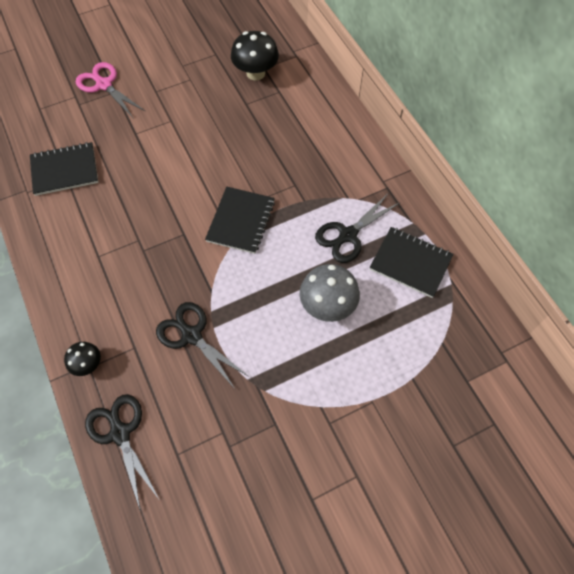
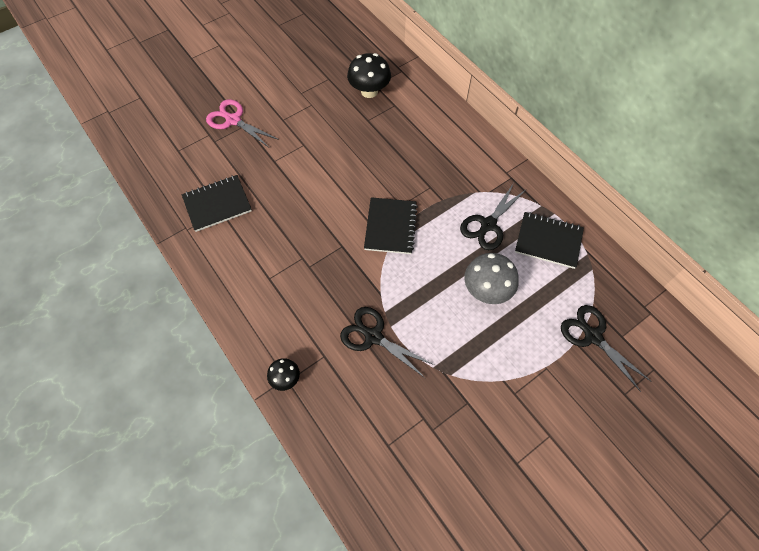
camera: 10 degrees left, 0 degrees up
(120, 433) = (332, 436): black scissors -> black scissors (593, 336)

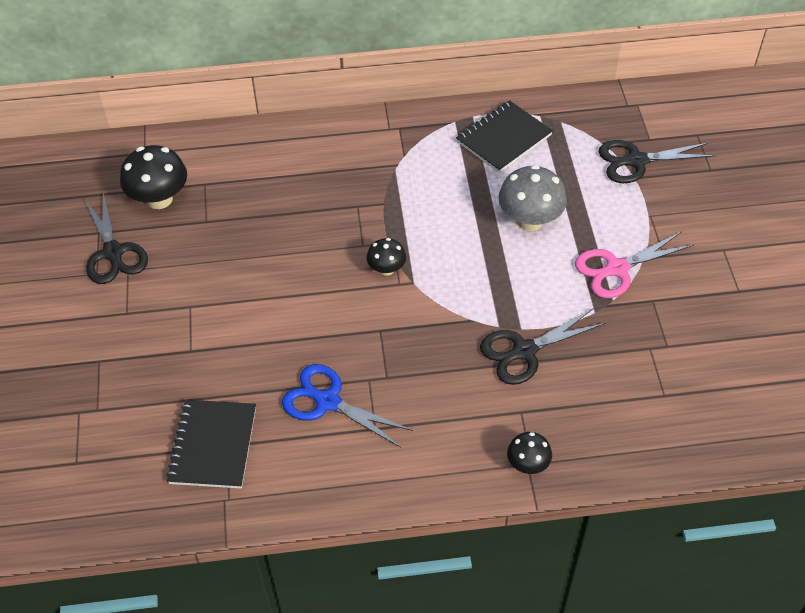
camera: 60 degrees left, 10 degrees down
(233, 120) = (77, 372): pink scissors -> pink scissors (617, 268)
(275, 244) = (328, 401): none -> blue scissors
(391, 227) = (386, 269): black notebook -> black mushroom
(488, 225) = (448, 178): black scissors -> black scissors (113, 252)

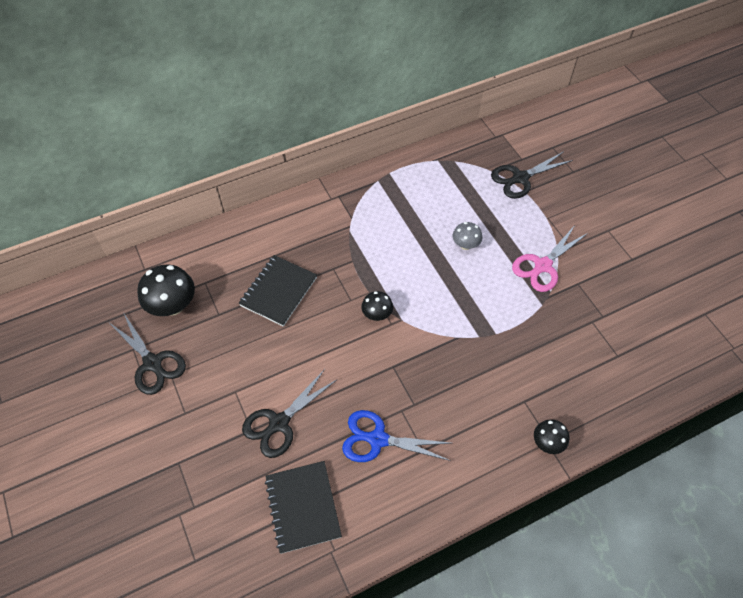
camera: 20 degrees left, 5 degrees up
(503, 138) = (419, 185): black notebook -> black notebook (278, 291)
(524, 351) = (506, 351): black scissors -> black scissors (279, 423)
(530, 220) = (465, 245): grey mushroom -> grey mushroom, size x0.57

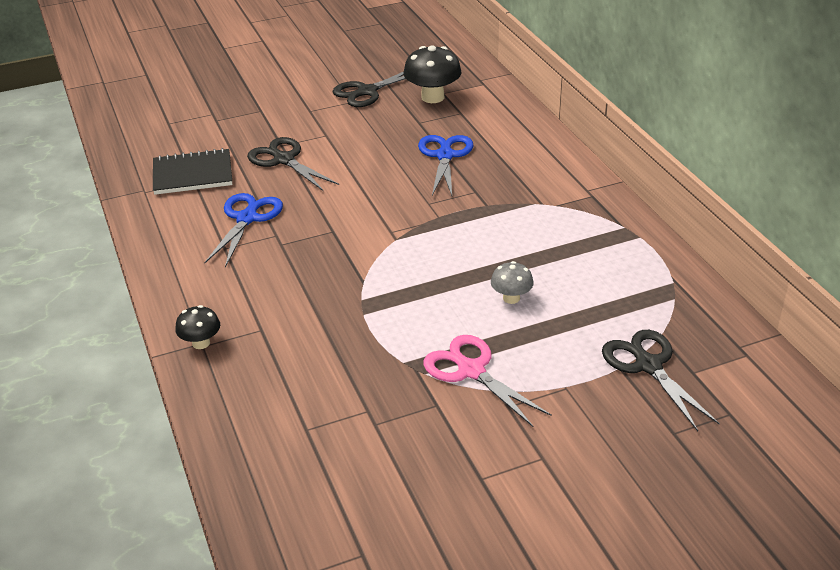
camera: 95 degrees right, 20 degrees down
(278, 291) = (445, 156): black notebook -> blue scissors
(377, 314) = (405, 221): black mushroom -> none

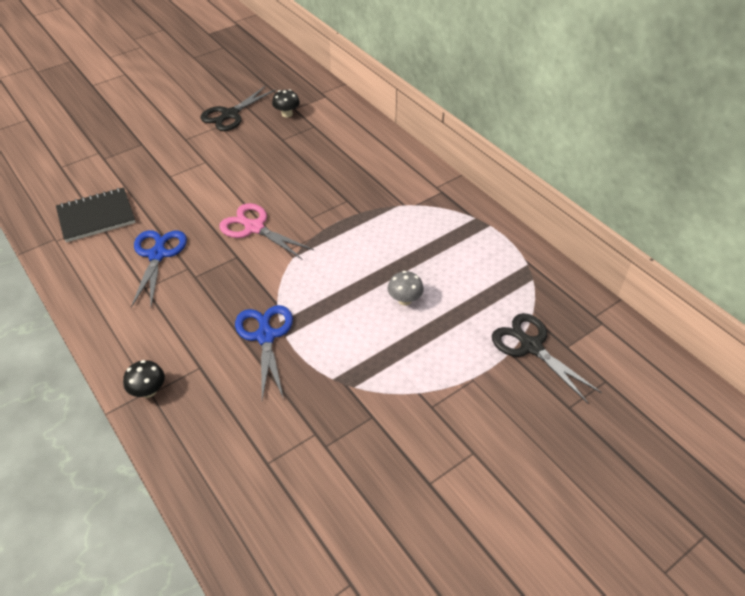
camera: 15 degrees left, 10 degrees up
(284, 160) = (175, 191): black scissors -> none
(432, 97) = (287, 114): black mushroom -> black mushroom, size x0.57
(445, 156) = (312, 169): blue scissors -> blue scissors (265, 336)
(471, 371) = (392, 377): pink scissors -> pink scissors (254, 228)

